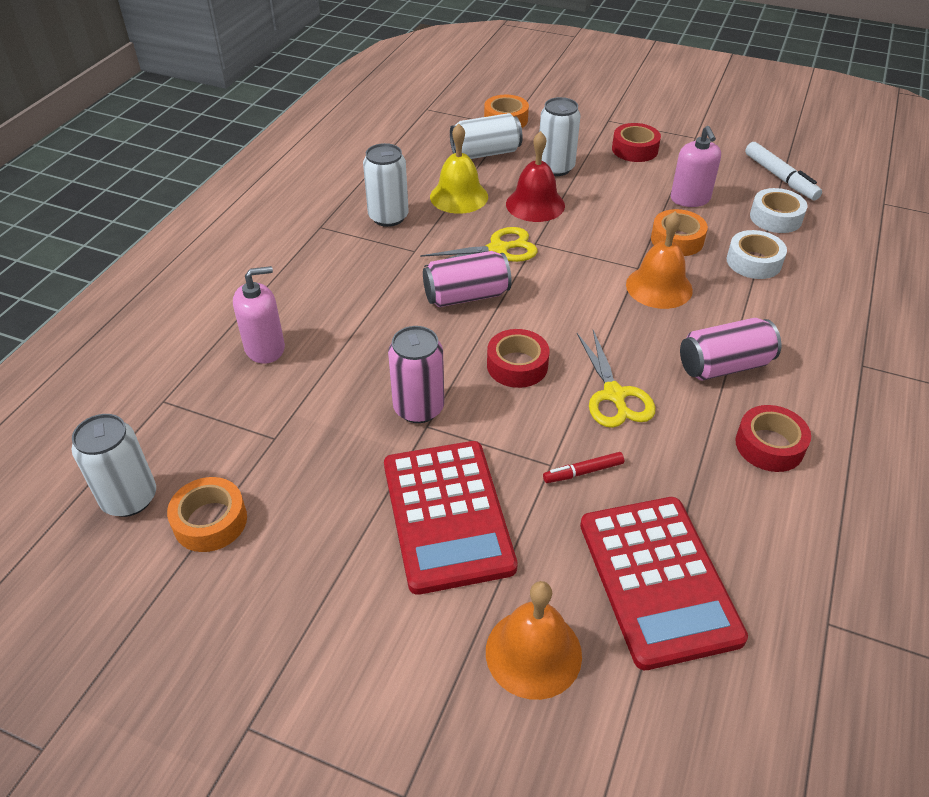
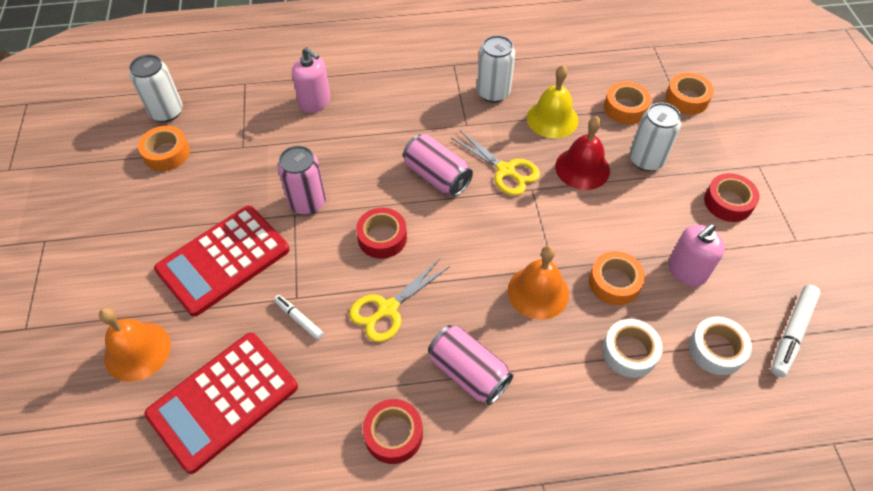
camera: 60 degrees right, 10 degrees up
(485, 153) = (625, 108): white can -> orange tape
(583, 472) = (299, 319): red marker -> white marker

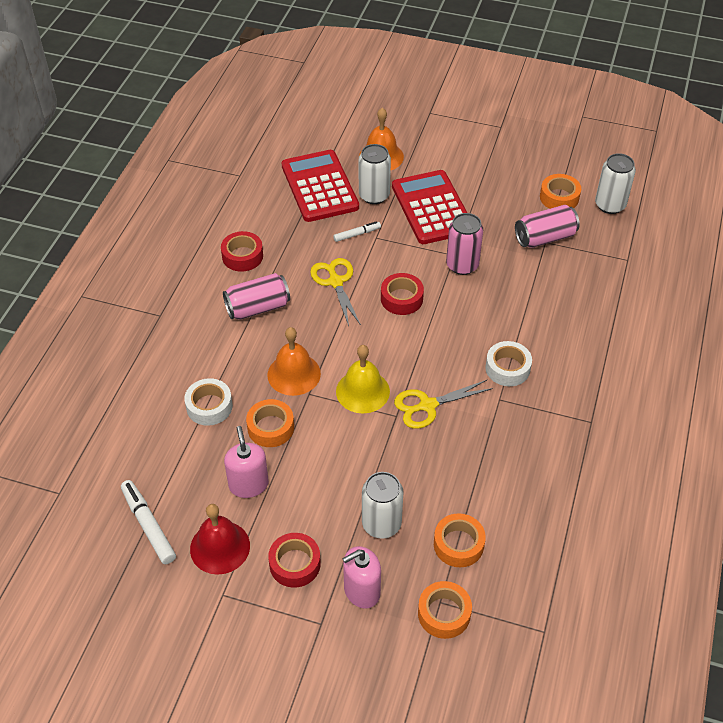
camera: 115 degrees right, 5 degrees down
(315, 102) = (580, 300): pink soap dispenser -> pink soap dispenser (361, 591)
(437, 176) = (446, 354): pink can -> pink can (545, 238)
(493, 93) = (533, 438): white can -> white can (374, 195)
(552, 119) = (474, 471): yellow bell -> yellow bell (362, 391)
(582, 168) = (399, 465): red bell -> red bell (220, 547)
(716, 349) = (173, 463): white tape -> white tape (507, 368)

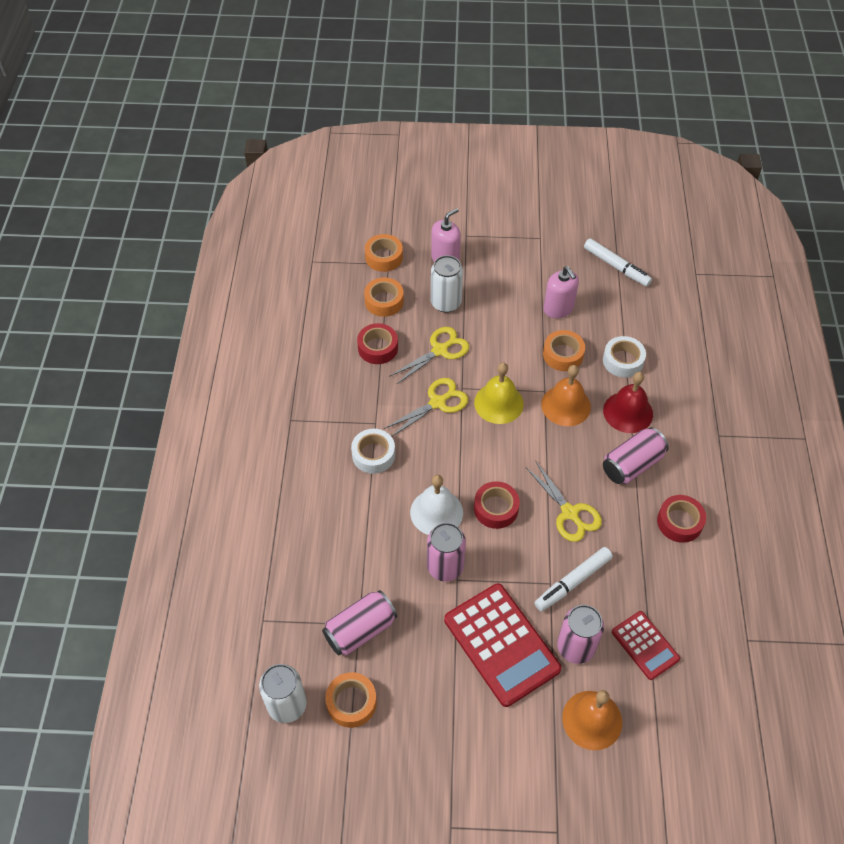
camera: 165 degrees right, 5 degrees up
(220, 547) = (557, 264): red bell -> red bell (628, 412)
(295, 564) = (499, 265): red tape -> red tape (378, 348)
(320, 186) = (645, 645): red calculator -> red calculator, size x0.56
(357, 234) = (572, 582): white marker -> white marker, size x1.67
(374, 195) = (575, 647): white can -> pink can
(407, 464) = (440, 350): none -> yellow scissors
(458, 307) = (436, 512): none -> white bell

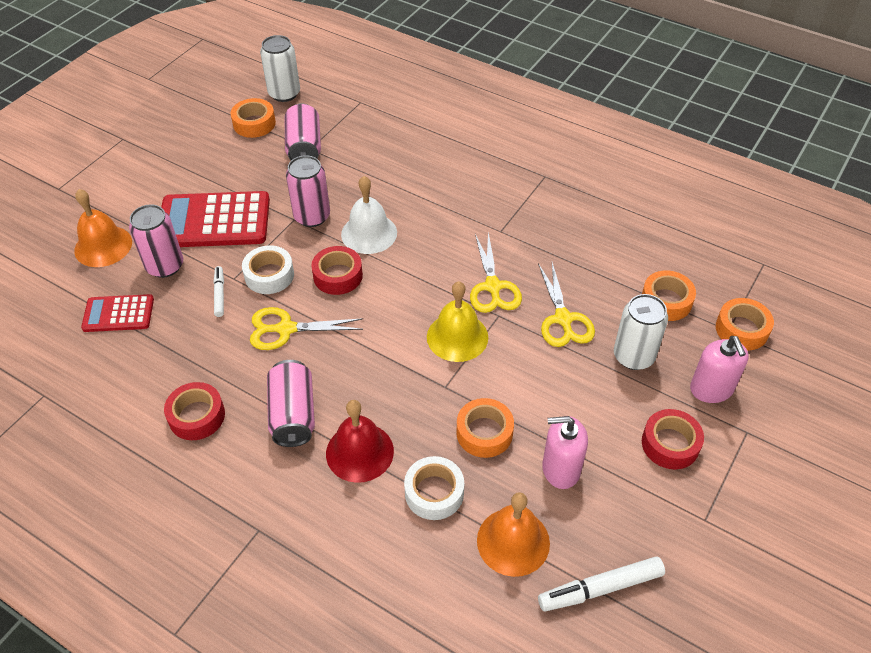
camera: 120 degrees right, 5 degrees down
(373, 455) = (464, 216): white tape -> white tape (269, 275)
(378, 348) = (598, 269): red tape -> red tape (670, 444)
(566, 405) = (412, 396): orange bell -> orange bell (513, 541)
(572, 582) = (220, 294): white marker -> white marker, size x0.60

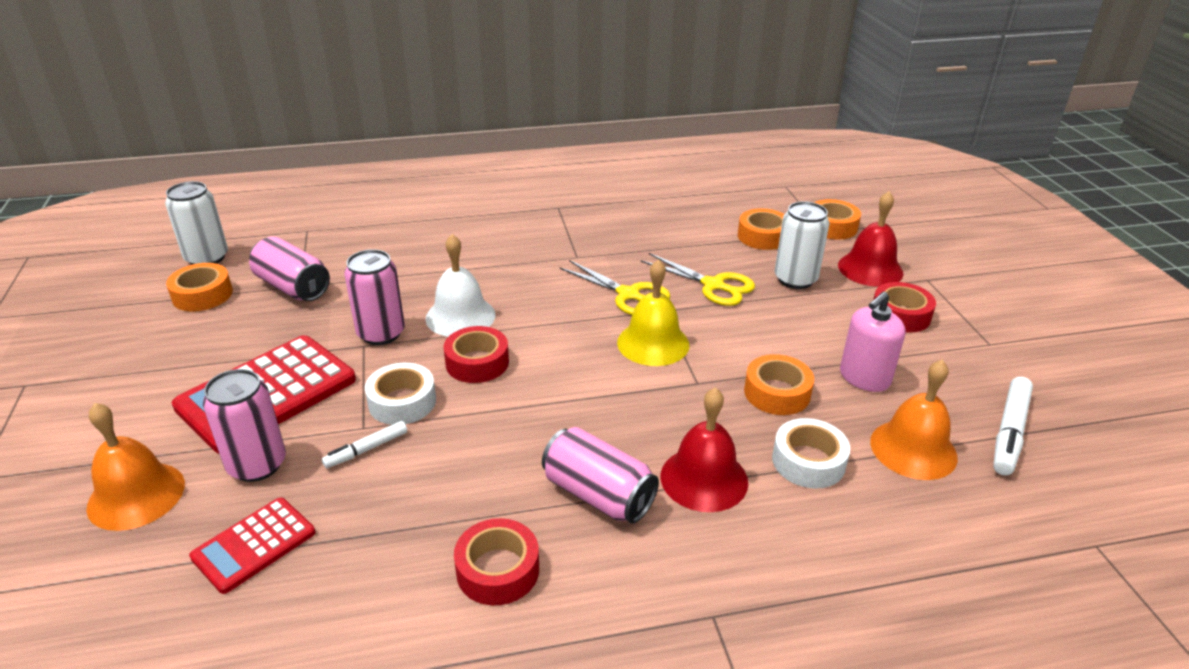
camera: 45 degrees left, 15 degrees down
(220, 294) = (366, 449): white marker -> white marker turned 75 degrees counterclockwise
(286, 329) = (486, 433): yellow scissors -> none
(711, 389) = (870, 269): pink soap dispenser -> red bell

